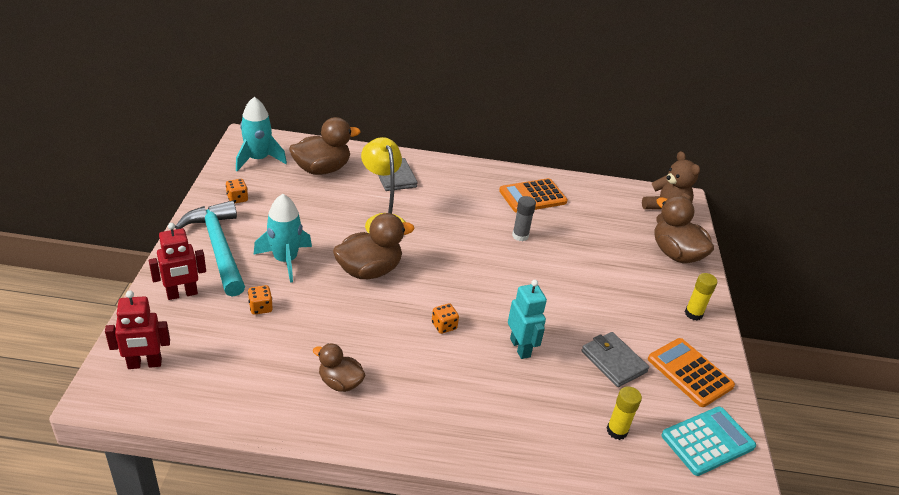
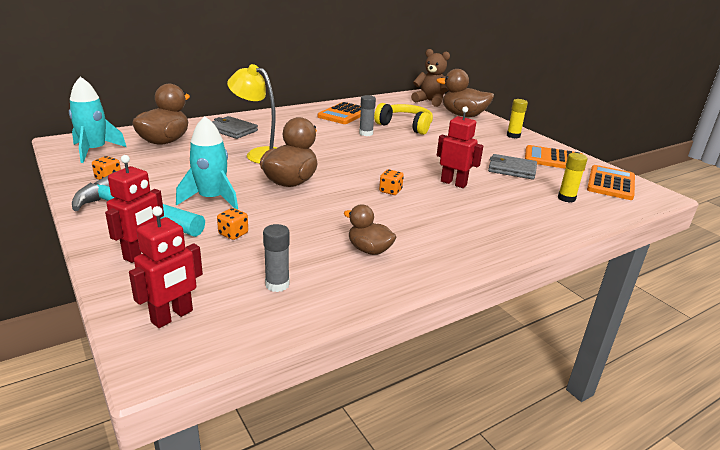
camera: 35 degrees left, 10 degrees down
(235, 376) = (277, 284): none -> grey glue stick
(340, 382) = (369, 250): brown duck -> brown duck turned 45 degrees clockwise
(520, 347) = (453, 183): turquoise robot -> red robot
(579, 242) = (405, 126): none -> yellow headphones
(707, 441) = (611, 183): turquoise calculator -> orange calculator

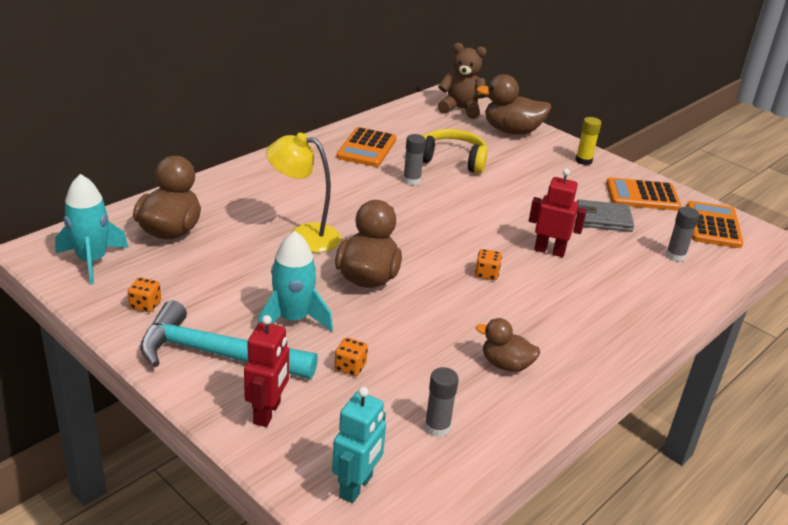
camera: 15 degrees left, 5 degrees up
(172, 316) = (356, 487): red robot -> turquoise robot
(232, 130) = (243, 197): grey wallet -> none
(566, 198) = (675, 256): yellow glue stick -> grey glue stick

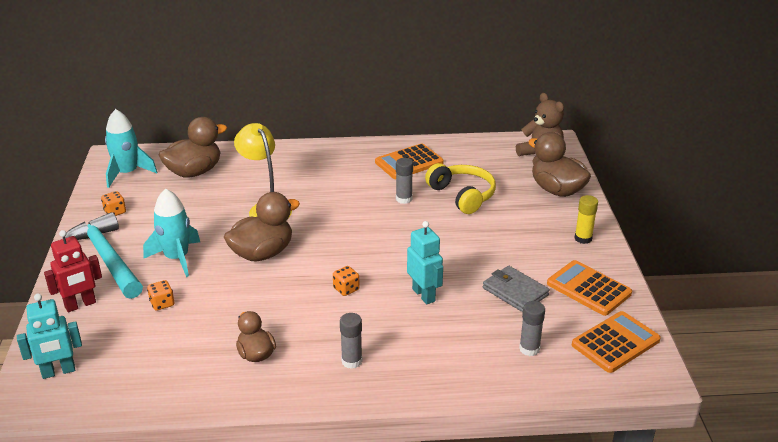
camera: 45 degrees right, 0 degrees up
(437, 427) = (151, 367): grey glue stick -> grey glue stick (351, 361)
(549, 251) = (424, 295): red robot -> turquoise robot

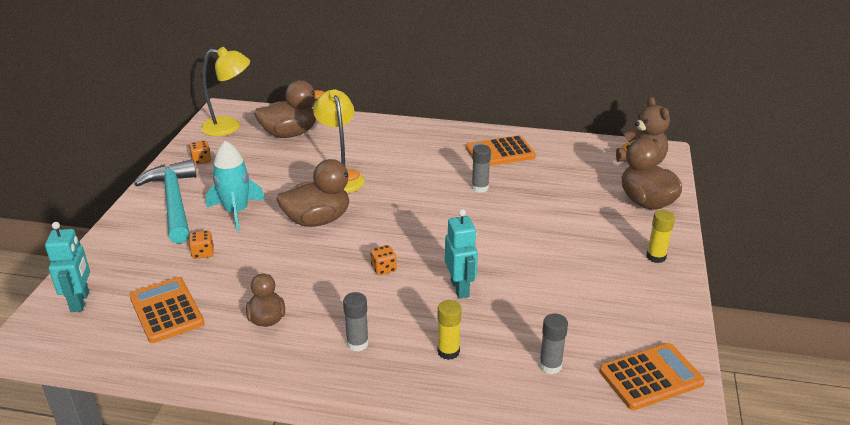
camera: 15 degrees right, 0 degrees up
(58, 372) = (80, 302): turquoise robot -> turquoise robot turned 90 degrees counterclockwise
(80, 305) = (130, 242): red robot -> none
(127, 173) = (229, 127): turquoise rocket -> yellow lamp
(436, 353) = (448, 351): none -> yellow glue stick
(462, 195) = (541, 193): yellow headphones -> none
(515, 292) = (558, 301): grey wallet -> none
(588, 288) = (642, 312): orange calculator -> orange calculator (166, 310)

